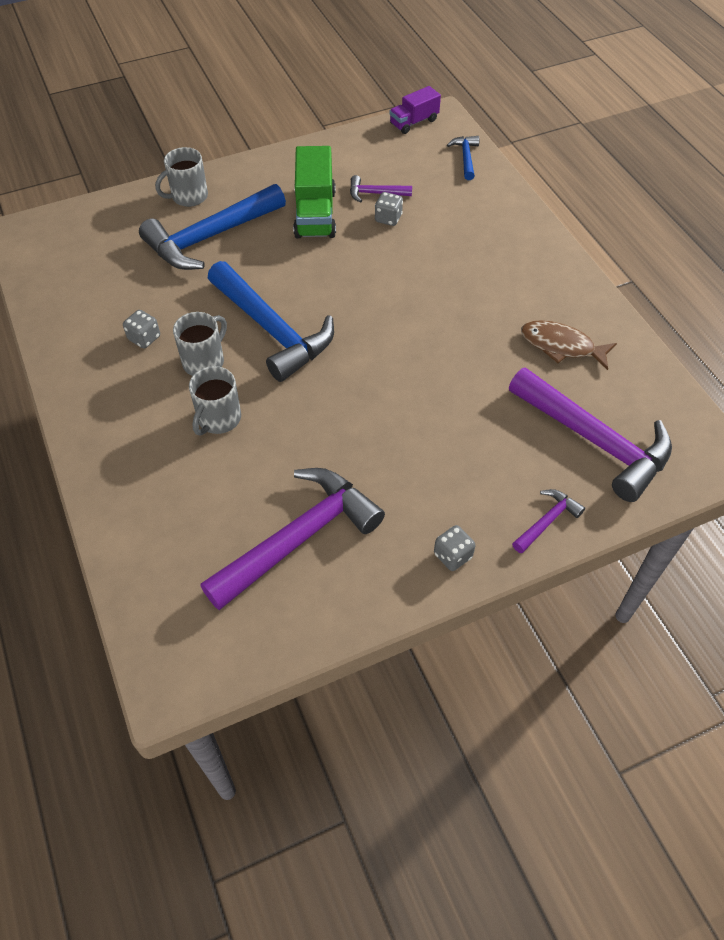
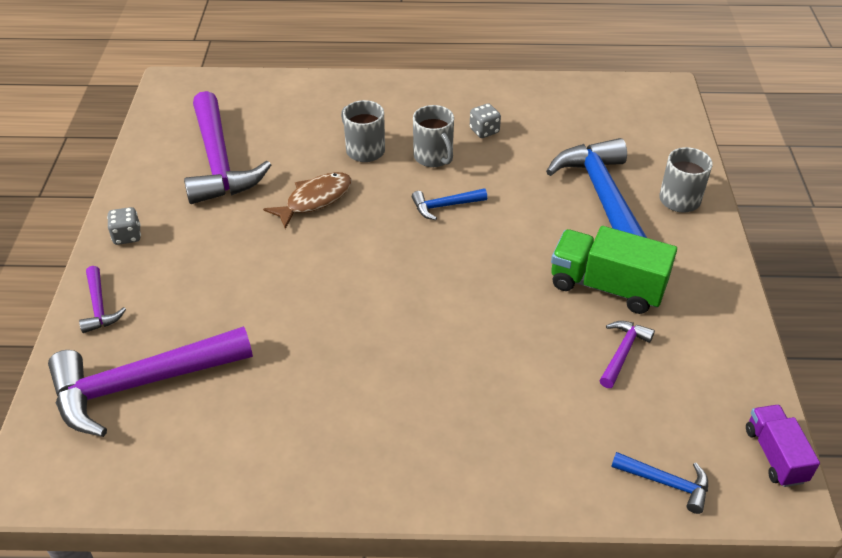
camera: 115 degrees right, 10 degrees down
(273, 330) = (444, 206): blue hammer -> blue hammer, size x0.45
(388, 218) = (569, 348): grey dice -> none
(561, 346) = (272, 419): brown fish -> brown fish (315, 200)

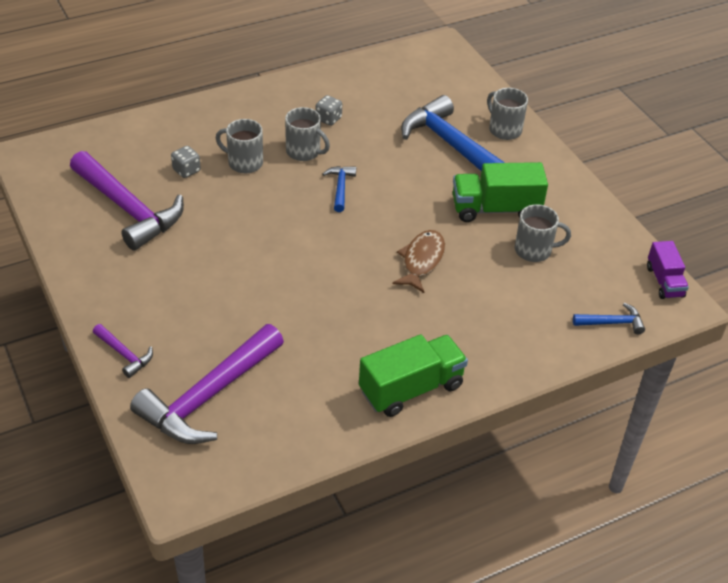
camera: 30 degrees left, 0 degrees up
(127, 236) = (100, 293): grey dice -> grey dice (186, 170)
(315, 200) = (235, 214): brown fish -> brown fish (421, 261)
(357, 465) = (411, 388): none -> green truck
(444, 206) = (340, 188): blue hammer -> blue hammer turned 135 degrees clockwise
(622, 352) = (534, 250): purple hammer -> grey mug
(775, 455) = (664, 281): purple truck -> purple truck turned 150 degrees counterclockwise

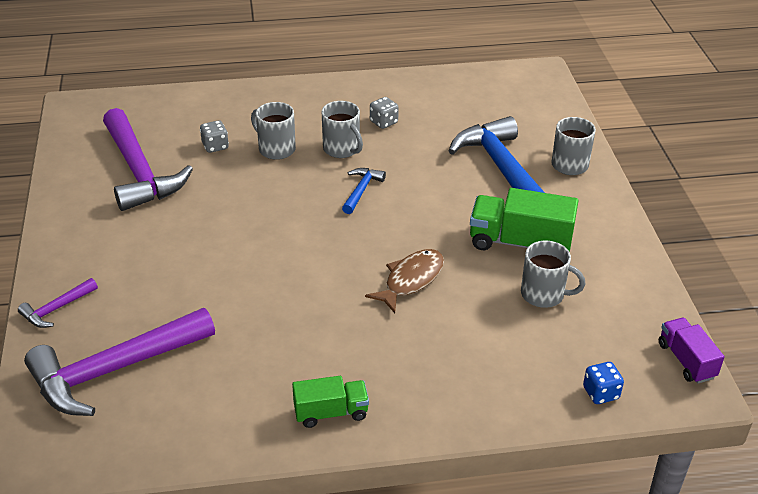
camera: 20 degrees right, 5 degrees down
(124, 354) = (56, 309): purple hammer -> purple hammer turned 75 degrees clockwise
(411, 388) = (331, 412): green truck -> green truck, size x0.61
(612, 323) = (600, 393): blue hammer -> blue dice
(664, 281) = (686, 360): purple truck -> purple truck turned 150 degrees clockwise

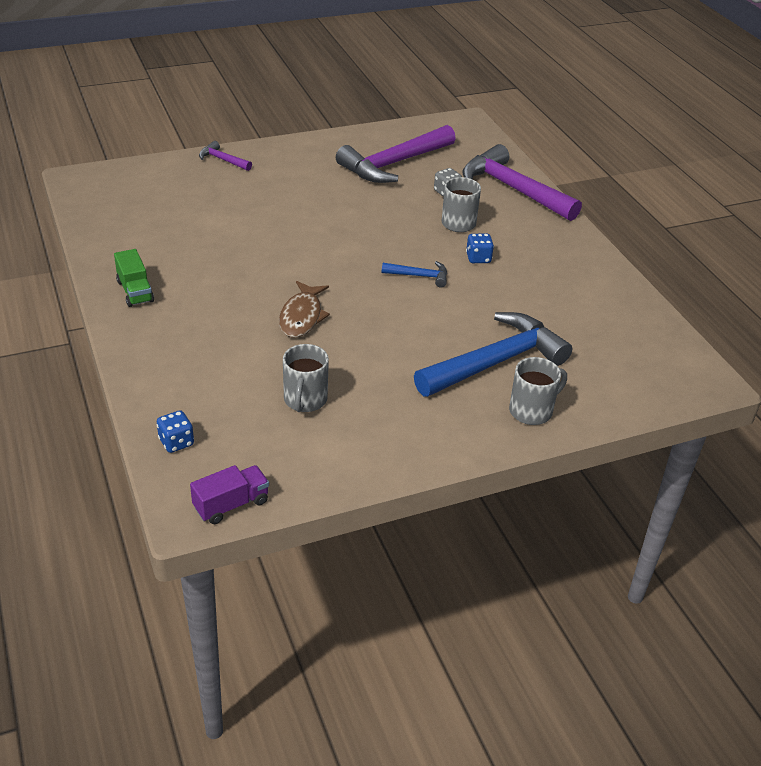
camera: 75 degrees right, 0 degrees up
(114, 370) = (165, 193): purple hammer -> purple hammer (512, 189)
(342, 149) = (478, 258): grey mug -> blue dice
(383, 122) = (537, 278): grey dice -> none
(411, 280) = (302, 317): brown fish -> brown fish turned 75 degrees clockwise
(520, 243) = (378, 380): green truck -> none

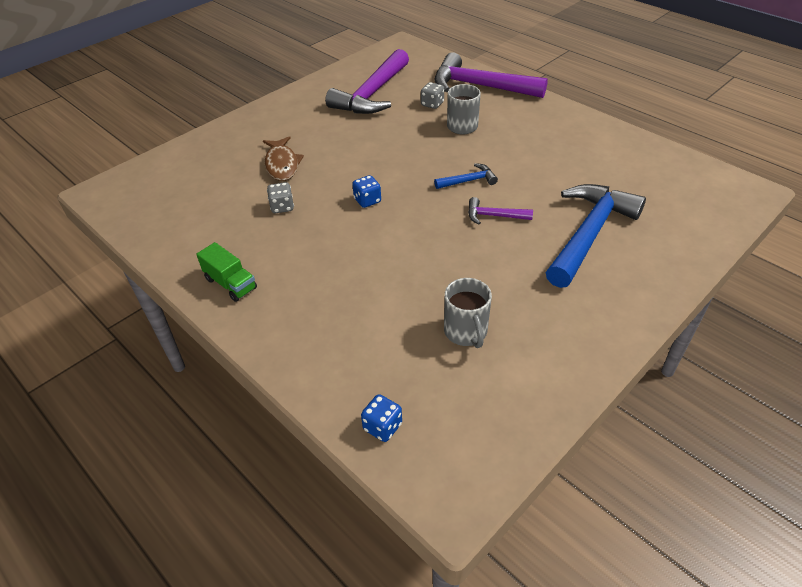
camera: 20 degrees left, 5 degrees up
(222, 160) = (224, 134): purple hammer -> purple hammer (494, 216)
(226, 242) = (282, 207): none -> grey dice
(231, 504) = (484, 472): purple truck -> none
(302, 317) = (401, 252): brown fish -> brown fish (282, 164)
(478, 258) = (501, 150): blue dice -> blue dice (367, 200)
(532, 411) = (652, 266): grey mug -> none

